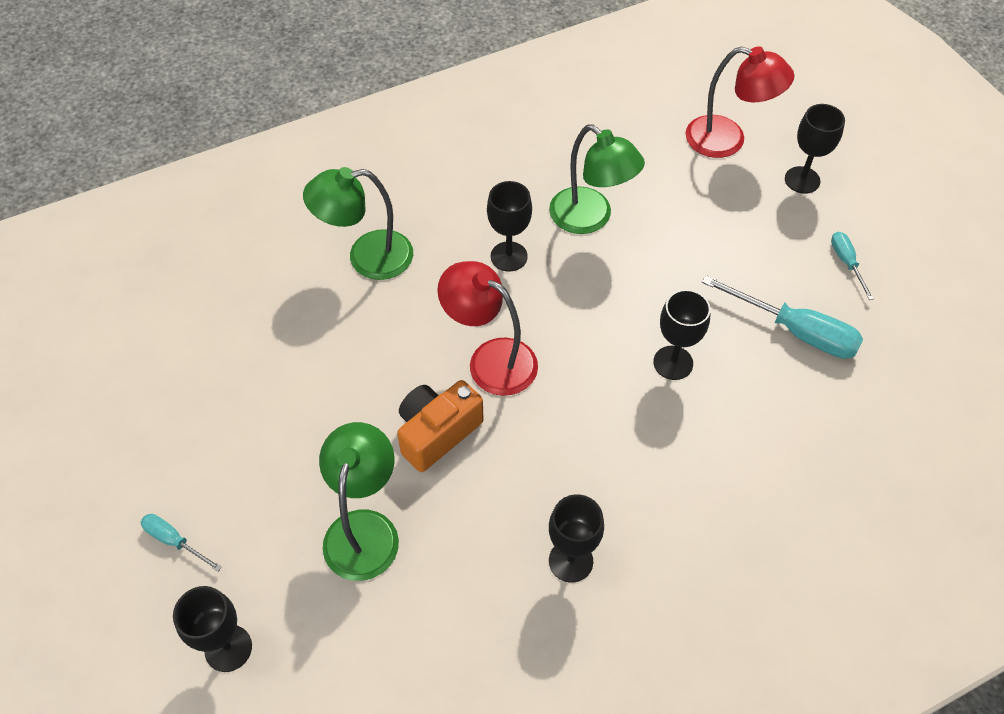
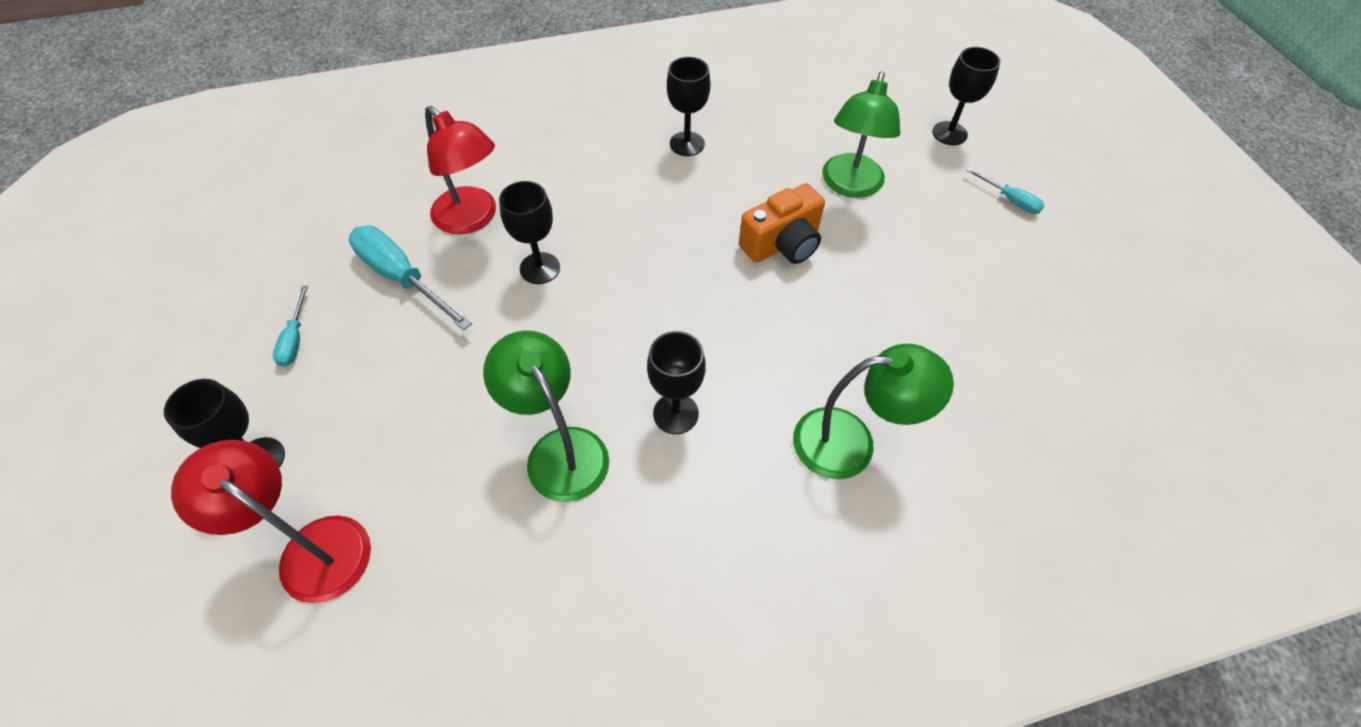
camera: 170 degrees left, 0 degrees up
(490, 359) = (720, 300): red lamp -> red lamp (472, 219)

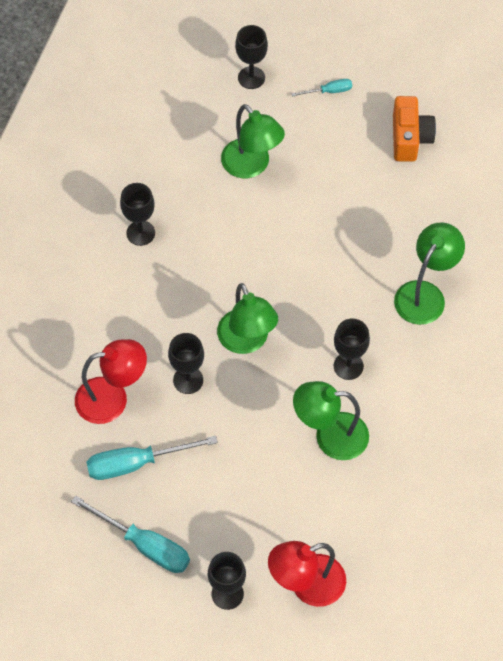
camera: 55 degrees left, 5 degrees up
(295, 339) = (145, 545): turquoise screwdriver -> turquoise screwdriver, size x1.90
(630, 294) = (247, 341): none -> green lamp
(782, 244) = (270, 235): orange camera -> orange camera (409, 138)

